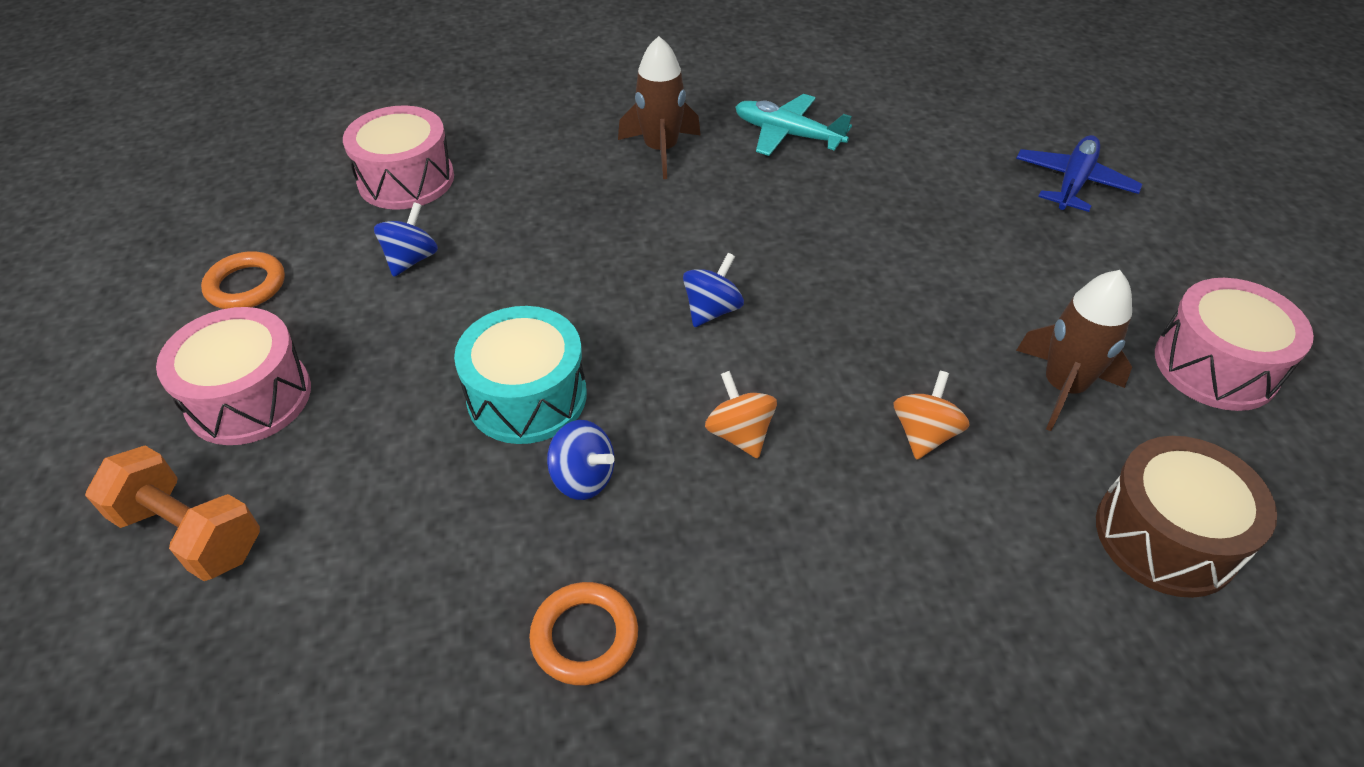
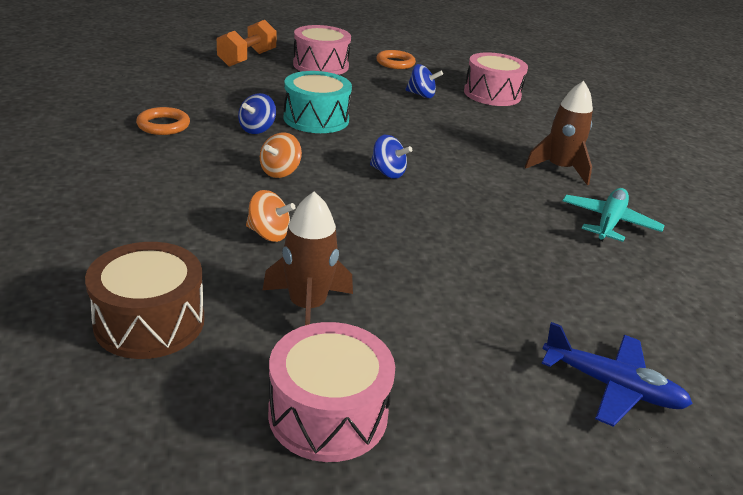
camera: 85 degrees right, 15 degrees down
(739, 434) = (280, 172): orange spinning top -> orange spinning top turned 150 degrees clockwise

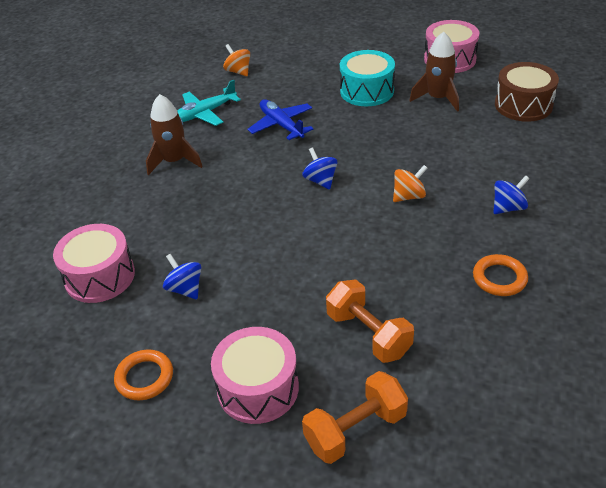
camera: 145 degrees left, 10 degrees up
(257, 129) = (406, 256): blue spinning top -> blue spinning top (508, 208)
(263, 89) = (368, 334): none -> orange dumbbell
(269, 234) = (441, 143): orange spinning top -> orange spinning top (238, 71)
(316, 119) = (337, 263): turquoise drum -> turquoise drum (367, 91)
(612, 387) = (318, 47): blue plane -> blue plane (281, 125)

